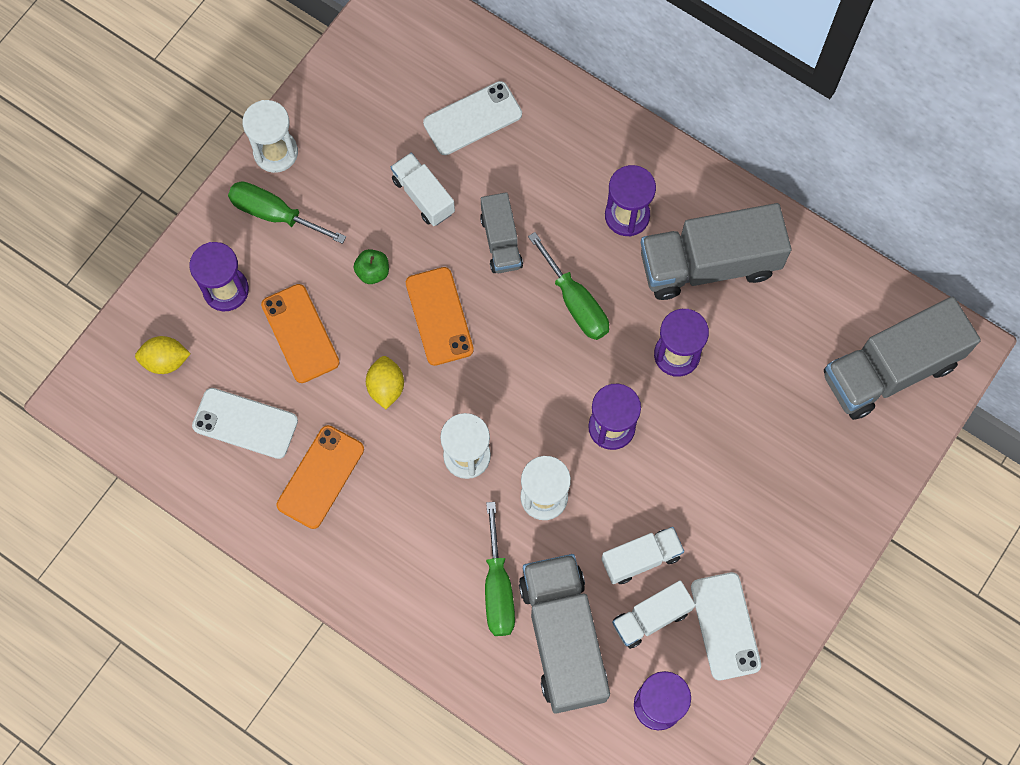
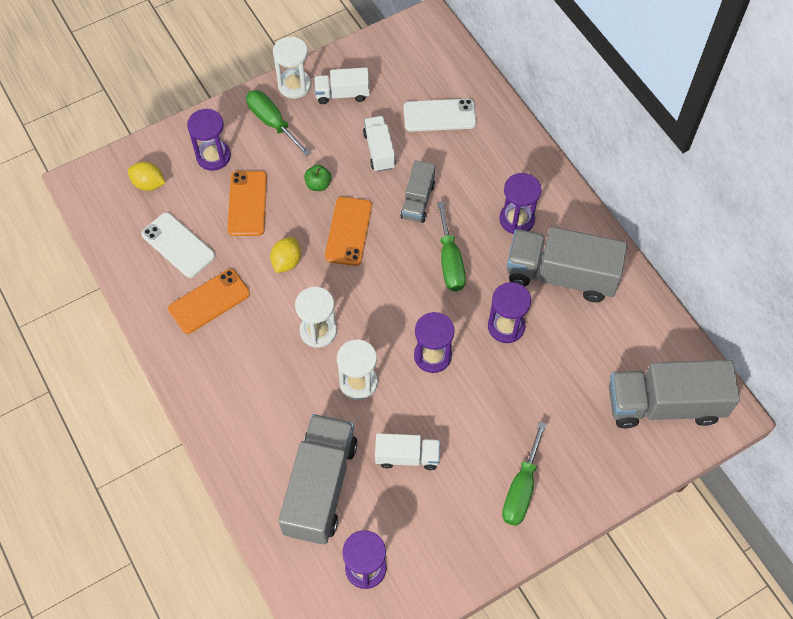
camera: 25 degrees right, 10 degrees down
(498, 588) = (292, 430): green screwdriver -> green screwdriver (521, 489)
(651, 617) = (393, 502): white truck -> white truck (342, 94)
(725, 626) = (446, 534): white phone -> none

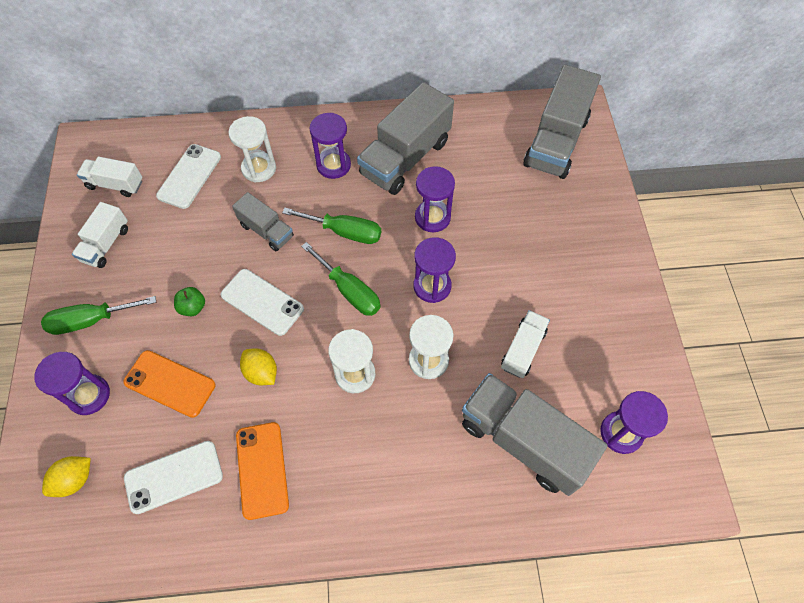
camera: 65 degrees left, 0 degrees up
(294, 85) = (63, 282): white hourglass -> white hourglass (259, 168)
(349, 231) = (262, 302): orange phone -> white phone
(379, 150) = (192, 239): white truck -> white truck (115, 184)
(521, 489) = (590, 272): green screwdriver -> green screwdriver (349, 291)

